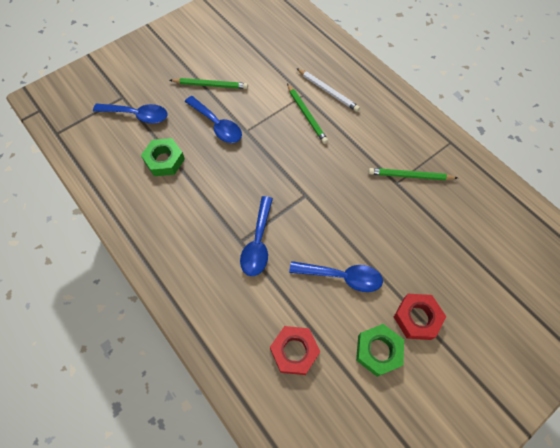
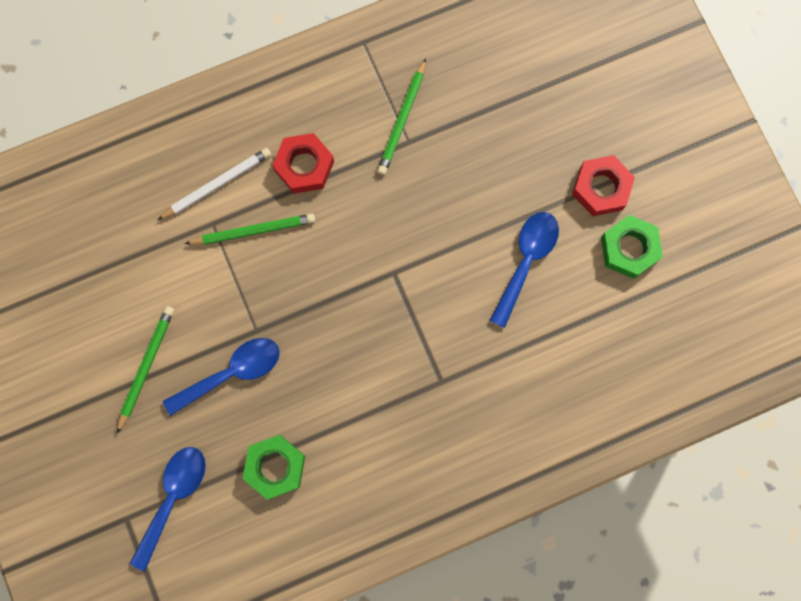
camera: 75 degrees left, 15 degrees up
(258, 243) = (450, 358): blue spoon -> none
(294, 351) = (606, 349): red nut -> red nut (304, 166)

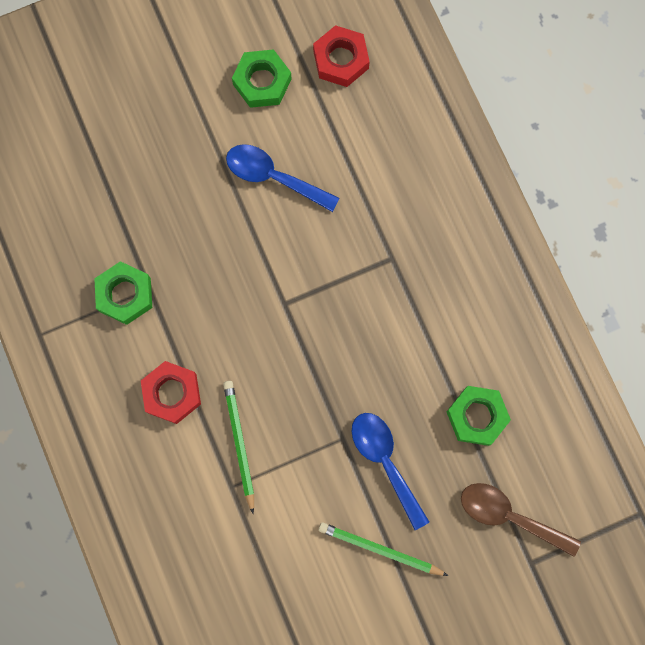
camera: 90 degrees left, 0 degrees up
(173, 498) = (509, 516): blue spoon -> brown spoon
(217, 184) = (190, 483): white pencil -> none
(402, 119) = (125, 295): green pencil -> green nut
(601, 188) = (201, 105): red nut -> red nut (341, 60)

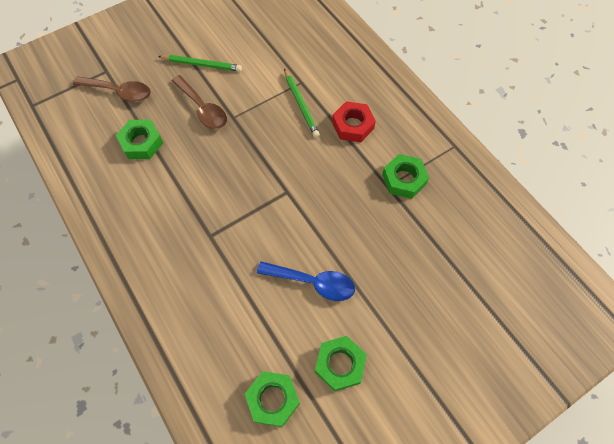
camera: 170 degrees right, 15 degrees down
(341, 60) = (273, 399): red nut -> green nut
(385, 462) = (203, 109): blue spoon -> brown spoon

